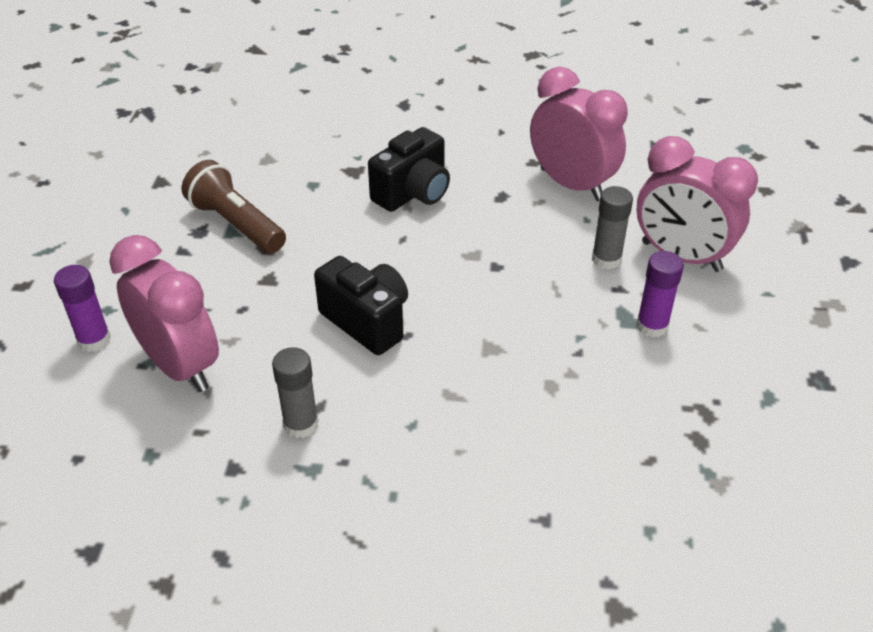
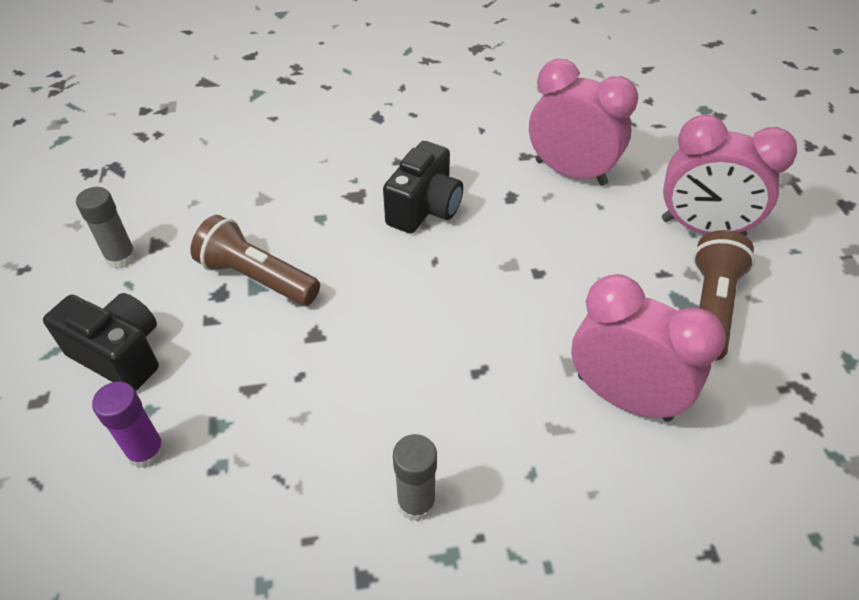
camera: 15 degrees left, 5 degrees up
(180, 366) = (257, 462): pink clock -> pink clock (623, 397)
(367, 321) = (437, 362): black camera -> black camera (120, 355)
(606, 259) = (637, 244): grey glue stick -> grey glue stick (121, 257)
(652, 326) = (711, 307): purple glue stick -> brown flashlight

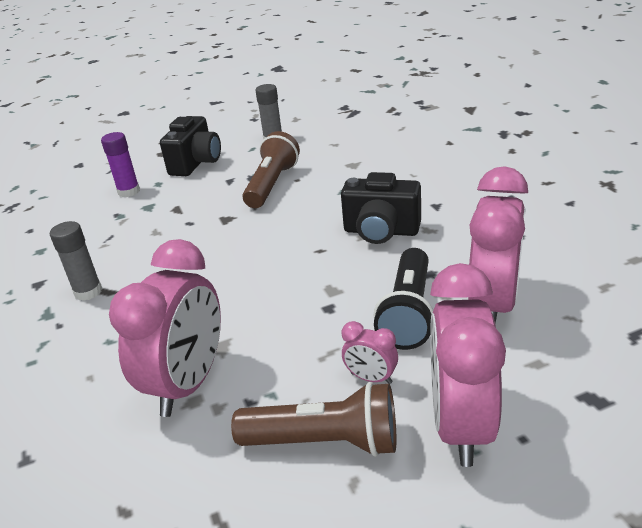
camera: 80 degrees right, 15 degrees down
(564, 222) = (408, 313): none -> black flashlight
(643, 264) = (371, 378): none -> pink clock

